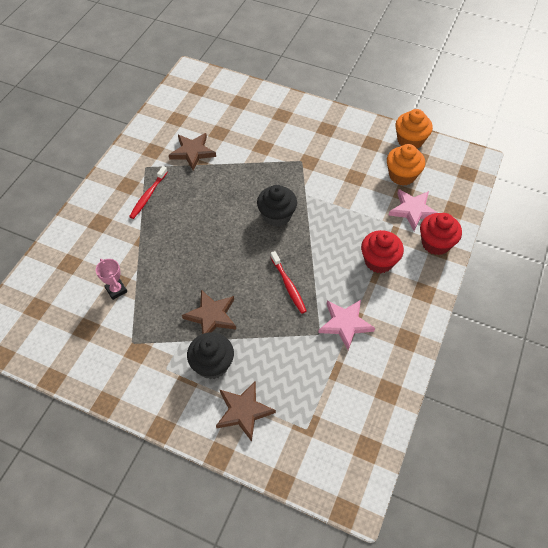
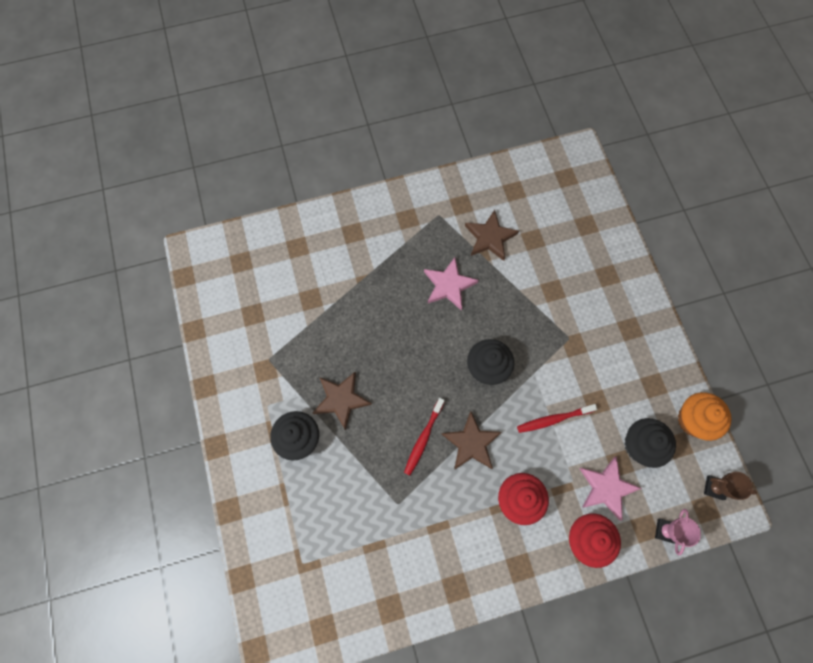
camera: 50 degrees right, 15 degrees up
(116, 290) = (303, 304): pink trophy -> pink trophy (665, 531)
(148, 196) = (411, 244): red toothbrush -> red toothbrush (553, 419)
(244, 411) = (278, 499): brown star -> brown star (471, 443)
(345, 324) = (426, 519): pink star -> pink star (449, 285)
(402, 175) = (640, 445): orange cupcake -> black cupcake
(458, 160) = (714, 487): none -> brown trophy

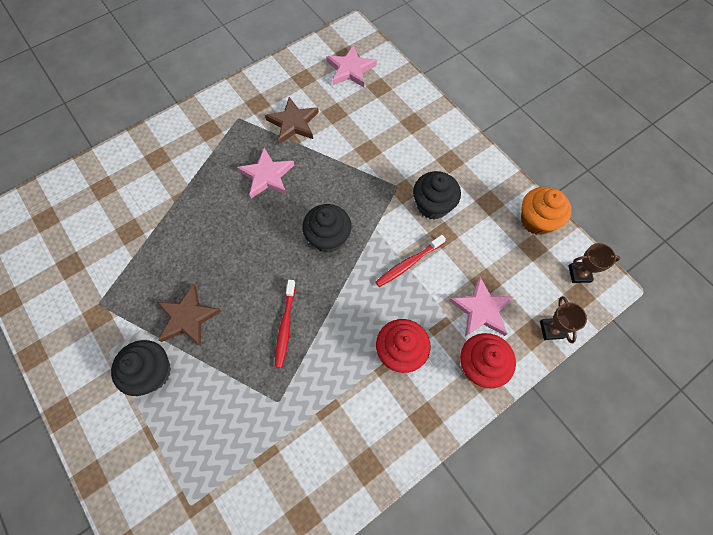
camera: 20 degrees left, 5 degrees down
(471, 443) = (335, 314): brown star -> none
(564, 196) = (350, 70): none -> pink star
(640, 445) = (498, 259): black cupcake -> black cupcake (433, 205)
(665, 531) = (551, 329): pink trophy -> brown trophy

